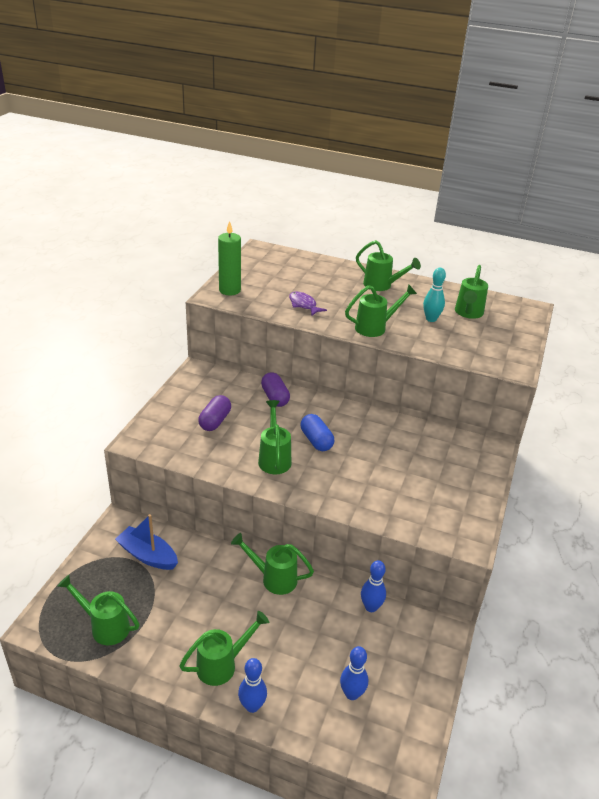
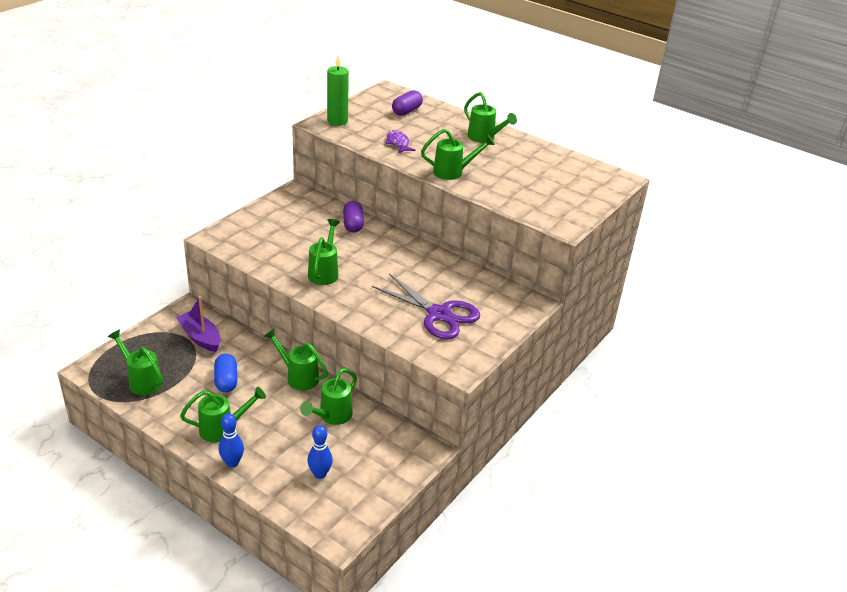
camera: 15 degrees right, 0 degrees up
(148, 555) = (200, 337): blue boat -> purple boat
(215, 421) = (289, 234): purple capsule -> purple capsule (406, 111)
(316, 441) = (370, 265): blue capsule -> blue capsule (226, 381)
(371, 607) = (372, 416): blue bowling pin -> none
(413, 483) = (439, 314): none -> purple scissors
(431, 319) = (512, 173): turquoise bowling pin -> none
(468, 313) = (553, 174): green watering can -> green watering can (331, 416)

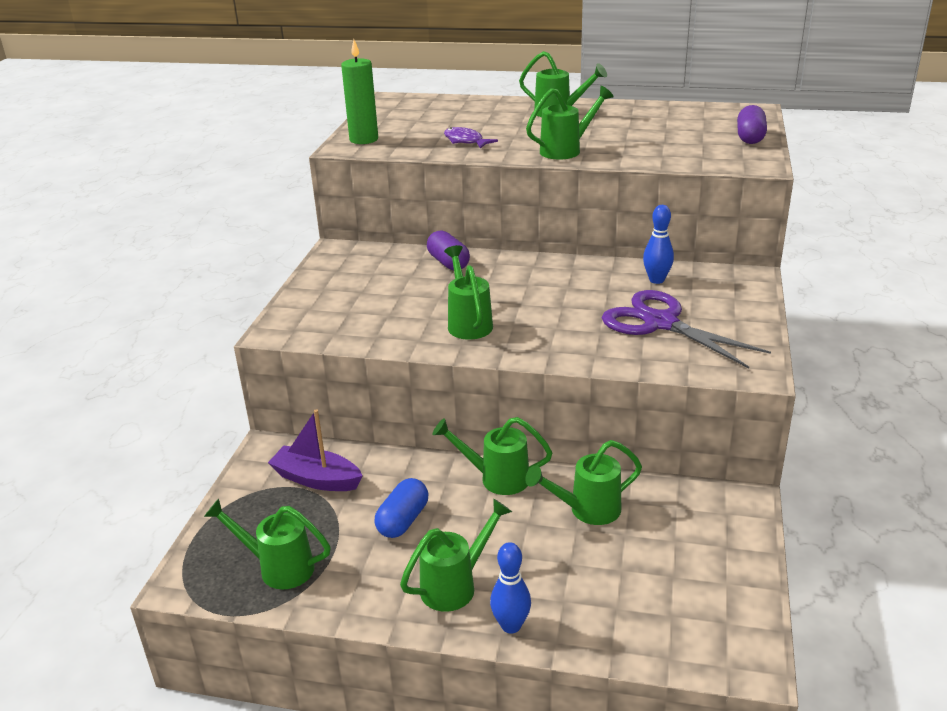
camera: 20 degrees left, 5 degrees down
(226, 381) = (403, 520): blue capsule -> blue capsule turned 60 degrees clockwise
(320, 474) = (643, 589): blue bowling pin -> blue bowling pin (656, 280)
(331, 416) = (586, 510): green watering can -> green watering can turned 60 degrees clockwise
(406, 111) = (437, 111): purple capsule -> purple capsule (750, 137)
(439, 314) = (660, 323): purple scissors -> purple scissors turned 150 degrees counterclockwise

